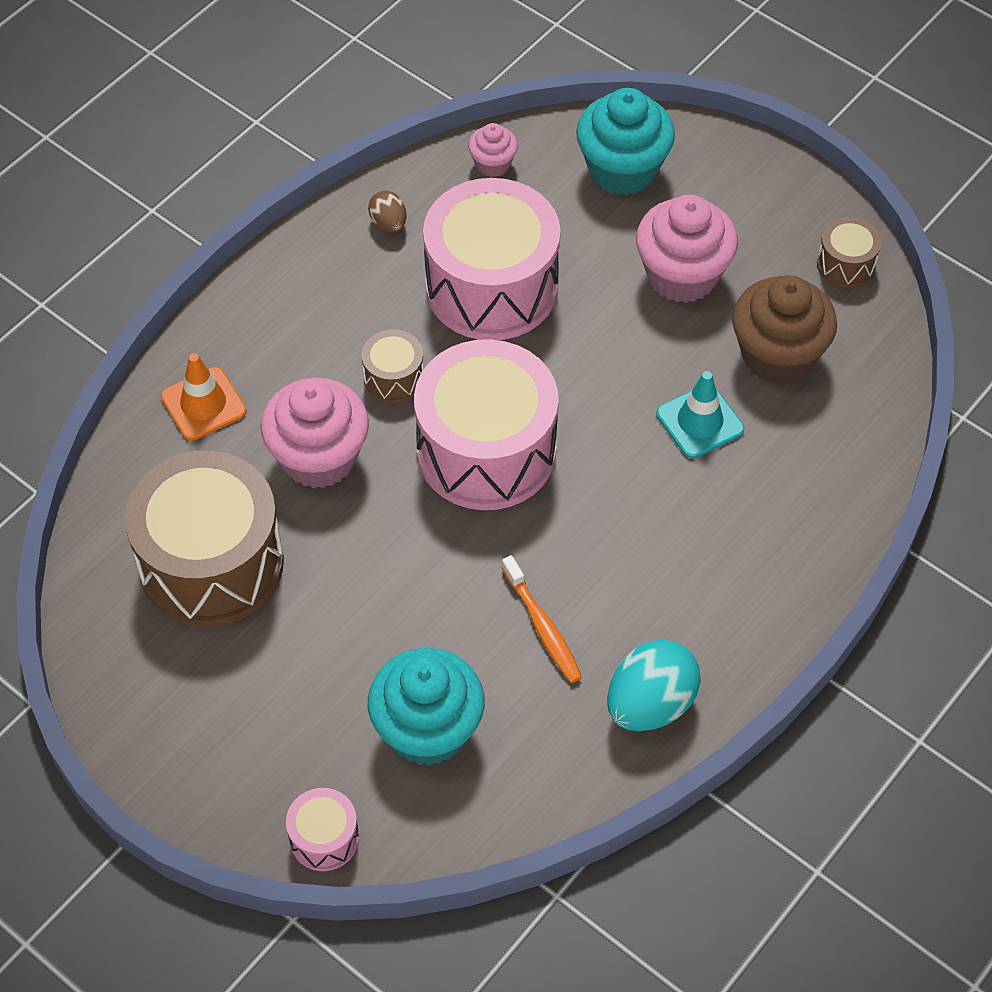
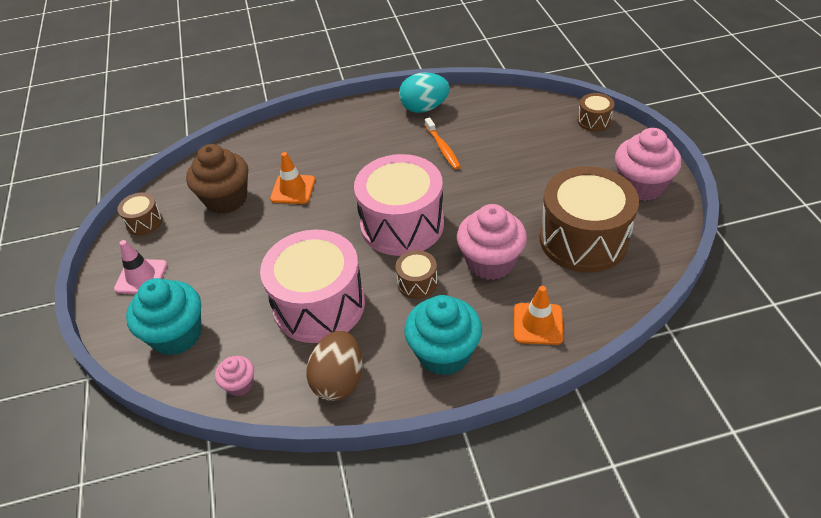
camera: 140 degrees left, 10 degrees down
(324, 838) = (594, 121): pink drum -> brown drum
(388, 223) = (339, 380): brown egg -> brown egg, size x1.91
(427, 729) = (523, 135): turquoise cupcake -> turquoise cupcake (444, 353)
(542, 626) = (442, 148): orange toothbrush -> orange toothbrush turned 150 degrees clockwise
(682, 275) = (220, 257): pink cupcake -> pink cupcake (641, 186)
(700, 422) = (293, 189): turquoise traffic cone -> orange traffic cone
(750, 202) = (141, 277): none -> pink traffic cone

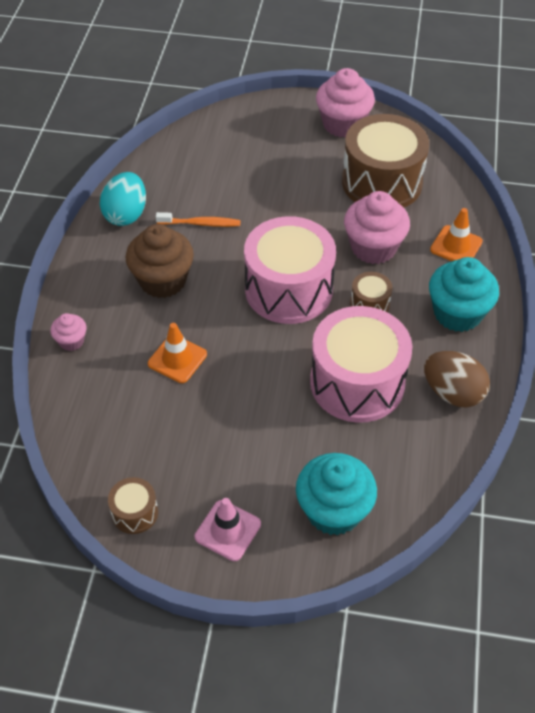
camera: 70 degrees left, 5 degrees up
(226, 199) = (150, 423): brown cupcake -> brown cupcake (162, 280)
(240, 384) = (423, 469): pink cupcake -> pink cupcake (71, 341)
(594, 121) = (241, 113): brown drum -> none

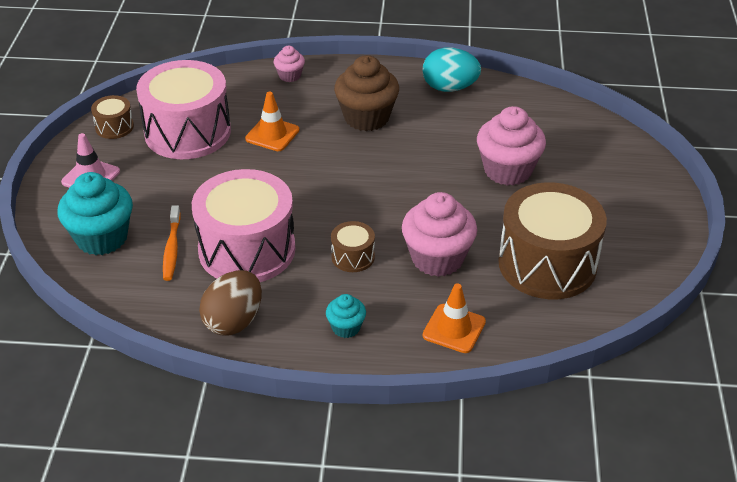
camera: 85 degrees right, 10 degrees down
(200, 223) = (447, 134): orange toothbrush -> orange toothbrush (172, 248)
(289, 289) = (366, 198): pink drum -> pink drum (187, 132)
(343, 124) = (642, 229): pink cupcake -> pink cupcake (507, 170)
(457, 313) = (346, 327): turquoise cupcake -> turquoise cupcake, size x0.51

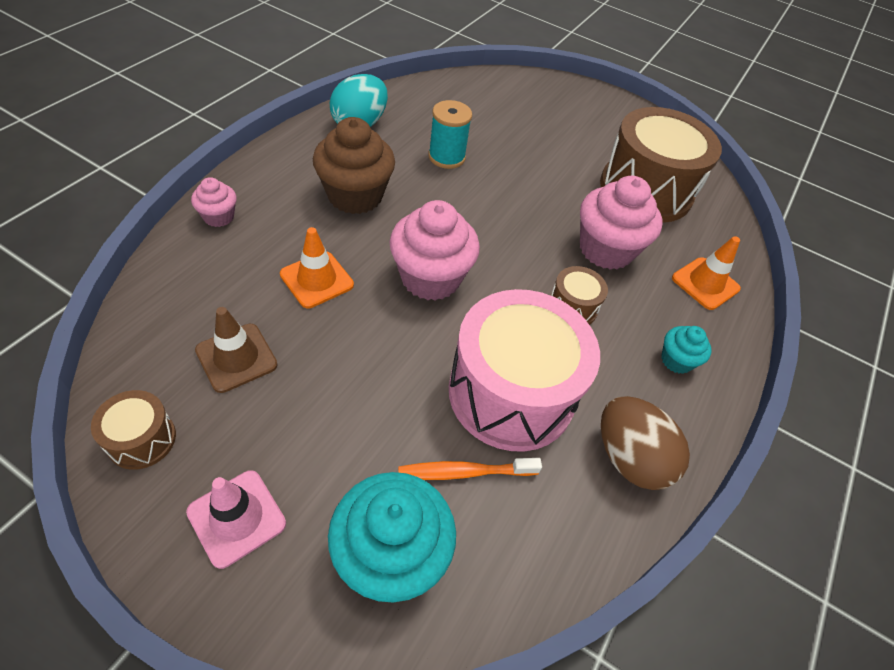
camera: 70 degrees left, 10 degrees up
(172, 248) = (465, 472): orange toothbrush -> orange toothbrush turned 150 degrees clockwise
(187, 132) = (236, 357): pink drum -> brown traffic cone
(459, 141) = (446, 157): none -> turquoise spool
(507, 170) = (510, 151): pink cupcake -> pink cupcake (430, 278)

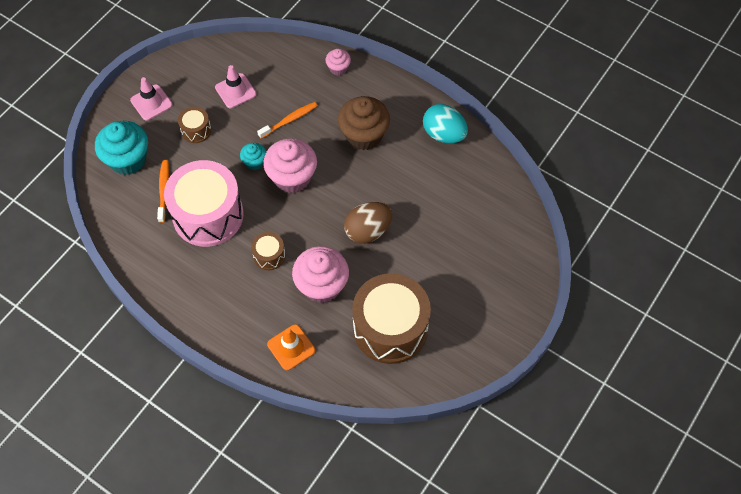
camera: 100 degrees right, 10 degrees up
(141, 439) = (192, 63): brown drum -> brown drum (196, 130)
(236, 357) = (235, 91): brown traffic cone -> pink traffic cone
(317, 280) = (289, 120): orange traffic cone -> orange toothbrush
(446, 157) = (412, 189): turquoise spool -> none
(629, 458) = (164, 269): brown egg -> brown egg (368, 231)
(676, 360) = (226, 310): turquoise cupcake -> turquoise cupcake (254, 162)

